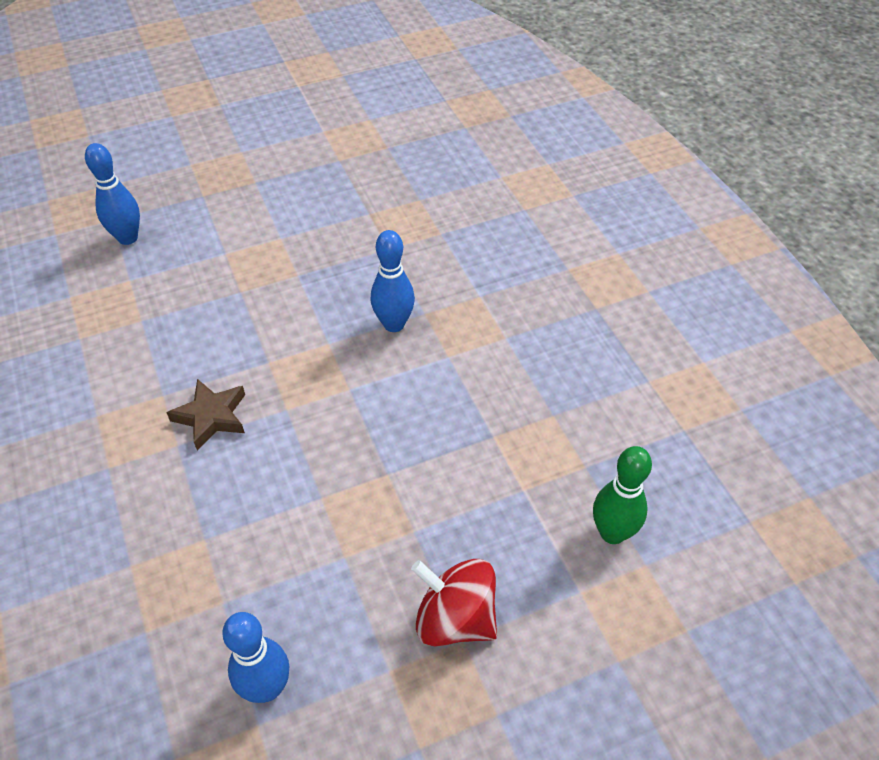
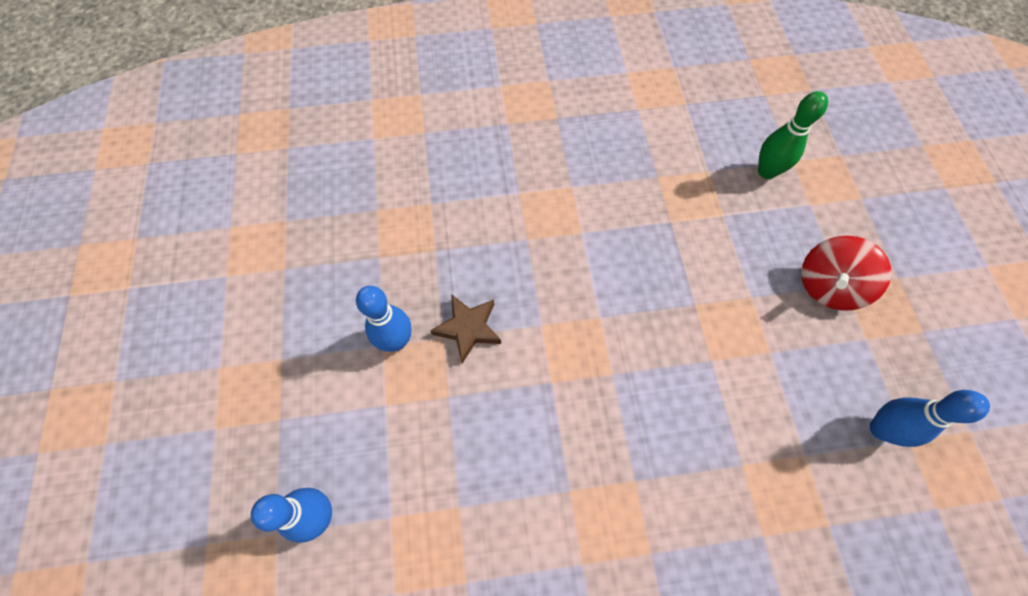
camera: 75 degrees left, 15 degrees up
(211, 417) = (608, 444): brown star -> brown star (468, 328)
(394, 324) = (534, 266): blue bowling pin -> blue bowling pin (396, 341)

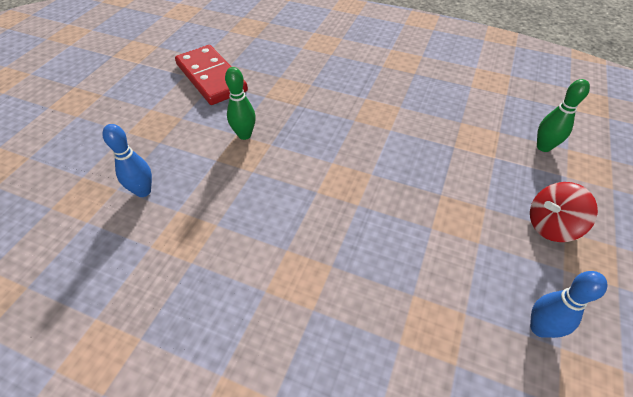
camera: 30 degrees right, 15 degrees down
(273, 261) = (211, 78): none -> red domino
(396, 341) = (244, 135): blue bowling pin -> green bowling pin
(468, 328) = (288, 146): brown star -> none

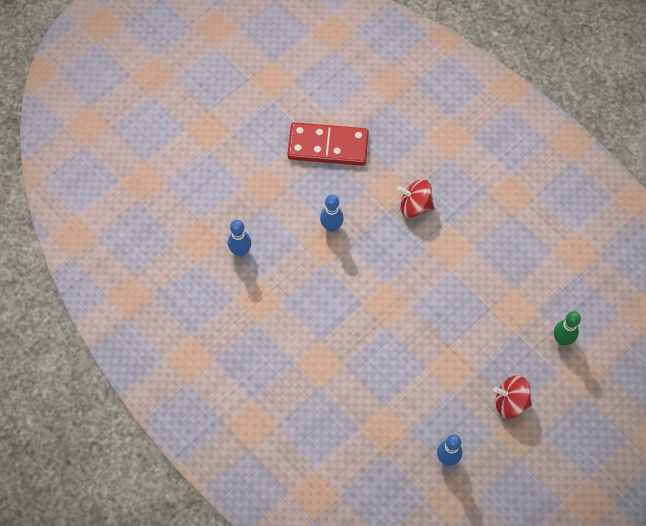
camera: 25 degrees right, 15 degrees up
(211, 78) = (328, 146): red domino -> red domino turned 75 degrees counterclockwise
(244, 135) = (331, 227): green bowling pin -> blue bowling pin
(321, 93) = (415, 206): none -> red spinning top

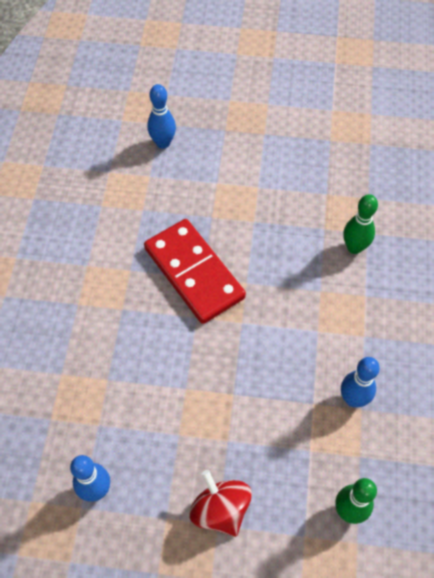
camera: 50 degrees right, 5 degrees down
(328, 146) = (337, 134): red domino -> red domino (194, 273)
(331, 227) = (259, 194): blue bowling pin -> blue bowling pin (353, 399)
(415, 206) = (354, 247): red spinning top -> green bowling pin

